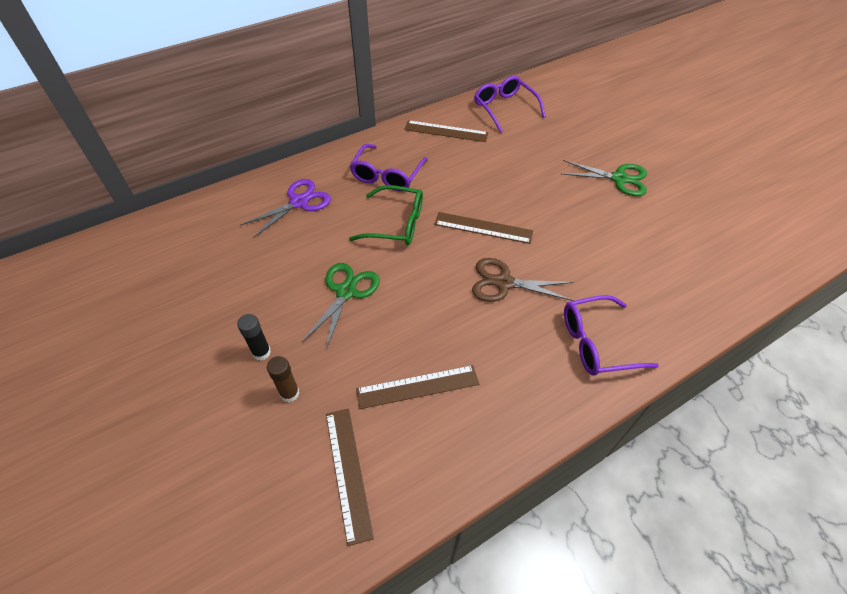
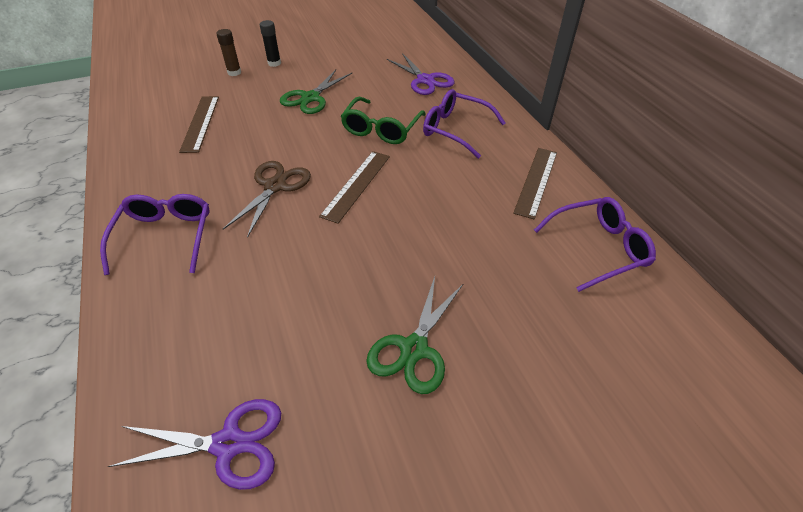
camera: 100 degrees right, 5 degrees down
(346, 292) = (310, 98): green scissors -> green scissors turned 90 degrees clockwise
(348, 472) = (161, 90): brown ruler -> none
(721, 244) = (228, 444): none -> purple scissors

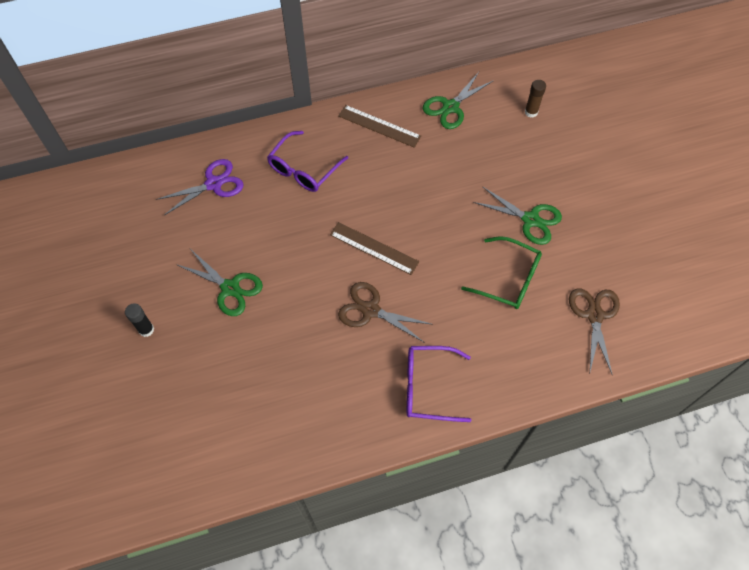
camera: 85 degrees left, 15 degrees up
(200, 123) = (262, 390): brown ruler -> none
(228, 444) = (594, 315): purple scissors -> brown scissors
(234, 72) = (160, 371): brown glue stick -> brown glue stick (531, 112)
(381, 129) = (295, 227): green glasses -> green glasses (509, 279)
(598, 248) = (450, 107): purple glasses -> green scissors

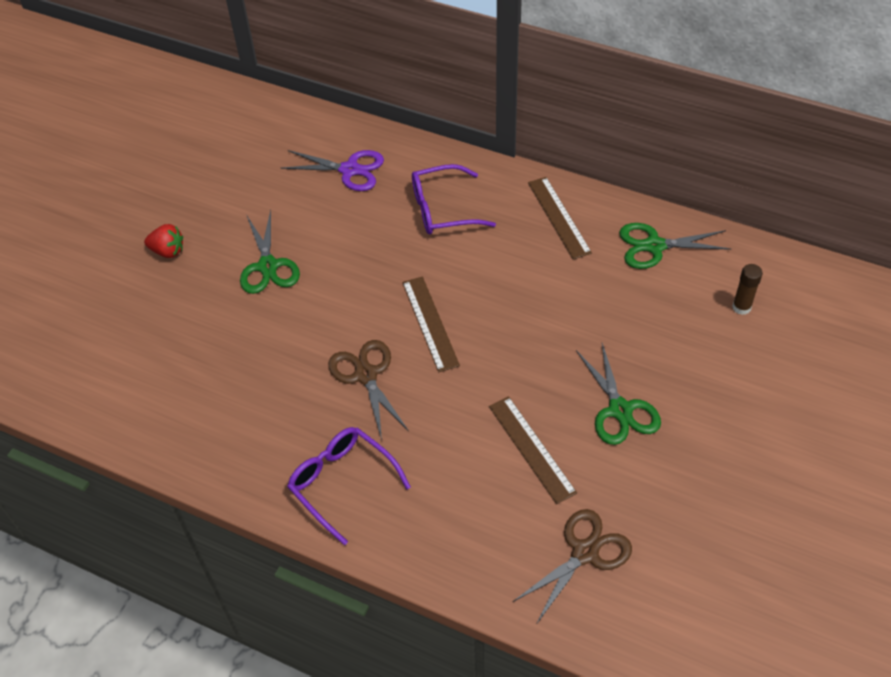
camera: 45 degrees right, 10 degrees down
(146, 329) = (168, 251): black glue stick -> red strawberry
(509, 279) = (531, 448): green glasses -> brown ruler

